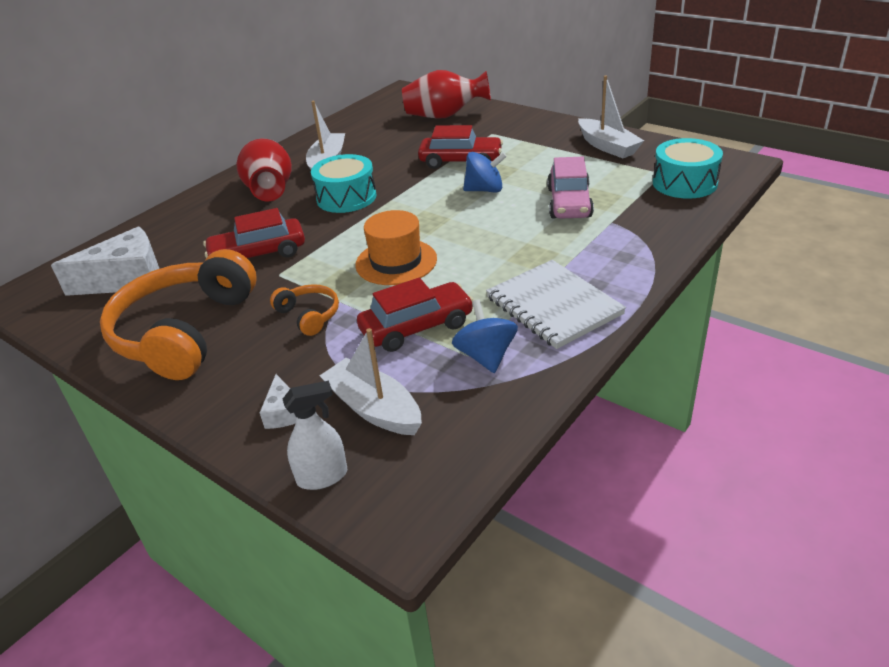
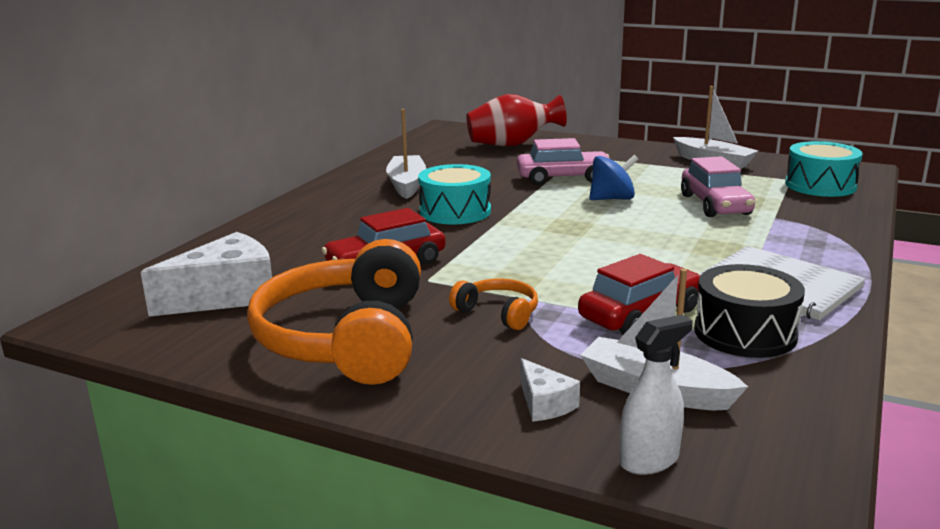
camera: 15 degrees left, 15 degrees down
(270, 191) = (355, 210): red vase -> none
(396, 262) = (564, 261): orange hat -> none
(461, 161) = (563, 178): red car -> pink car
(486, 356) = (745, 333): blue spinning top -> black drum

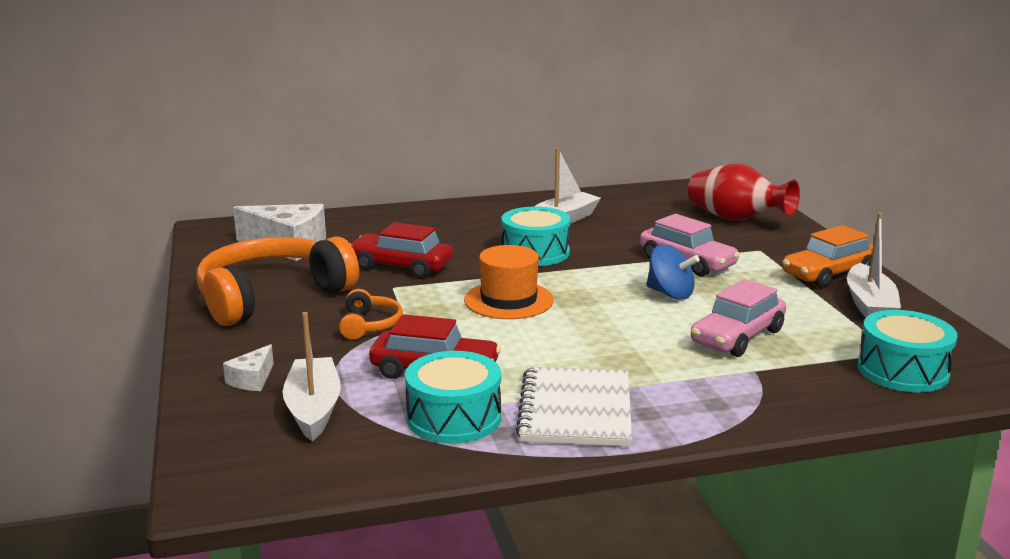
camera: 50 degrees right, 0 degrees up
(536, 247) = (508, 300): none -> orange hat
(649, 155) = (828, 274): none -> orange car
(649, 460) = (212, 432): white spray bottle -> none
(745, 333) = (454, 418): black drum -> turquoise drum

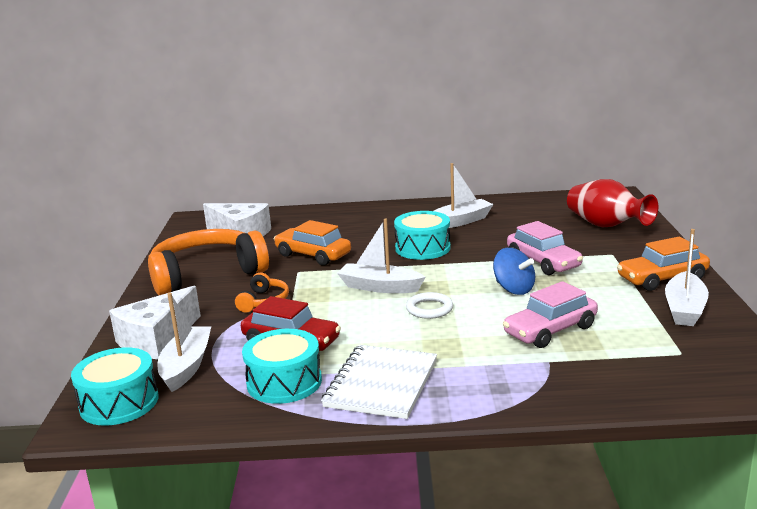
camera: 15 degrees right, 0 degrees up
(252, 379) = (157, 339): white cheese -> white cheese, size x2.08
(401, 267) = (313, 255): red car -> orange car
(508, 300) = (380, 287): orange hat -> white boat
(583, 321) = (429, 309): none -> white ring
(902, 371) = (682, 371): turquoise drum -> turquoise drum (119, 402)

